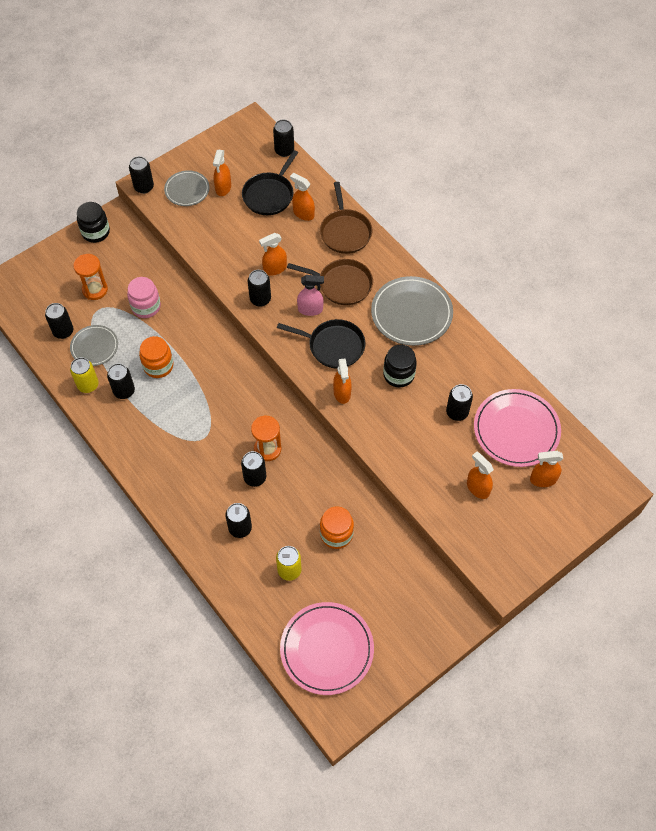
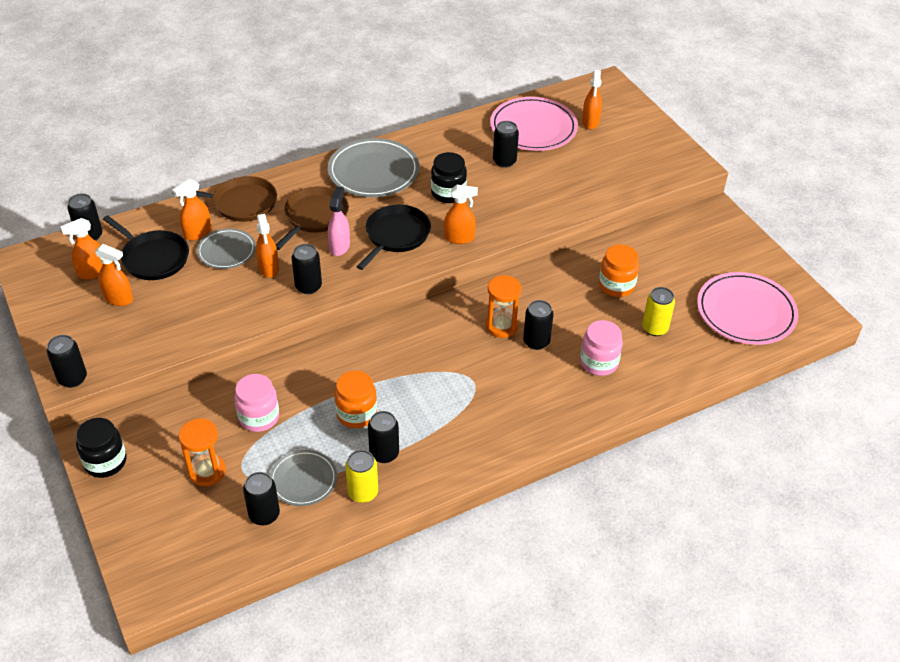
camera: 80 degrees left, 15 degrees down
(187, 190) = (102, 334): grey plate -> grey plate (226, 251)
(240, 528) = (599, 362): black can -> pink jar
(477, 488) = (593, 163): orange spray bottle -> orange spray bottle (93, 272)

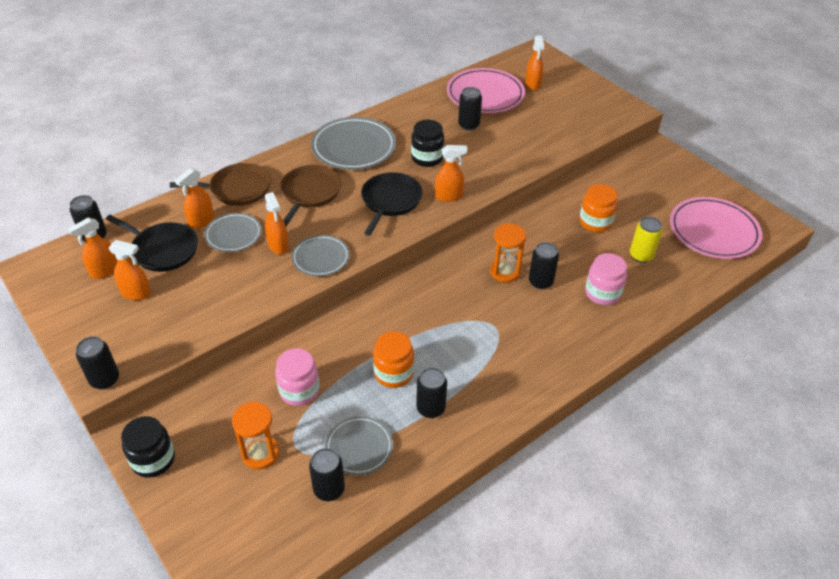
camera: 10 degrees left, 0 degrees up
(308, 286) = (320, 258): black can -> grey plate
(339, 246) = (340, 217): pink spray bottle -> none
(363, 492) = (421, 450): yellow can -> none

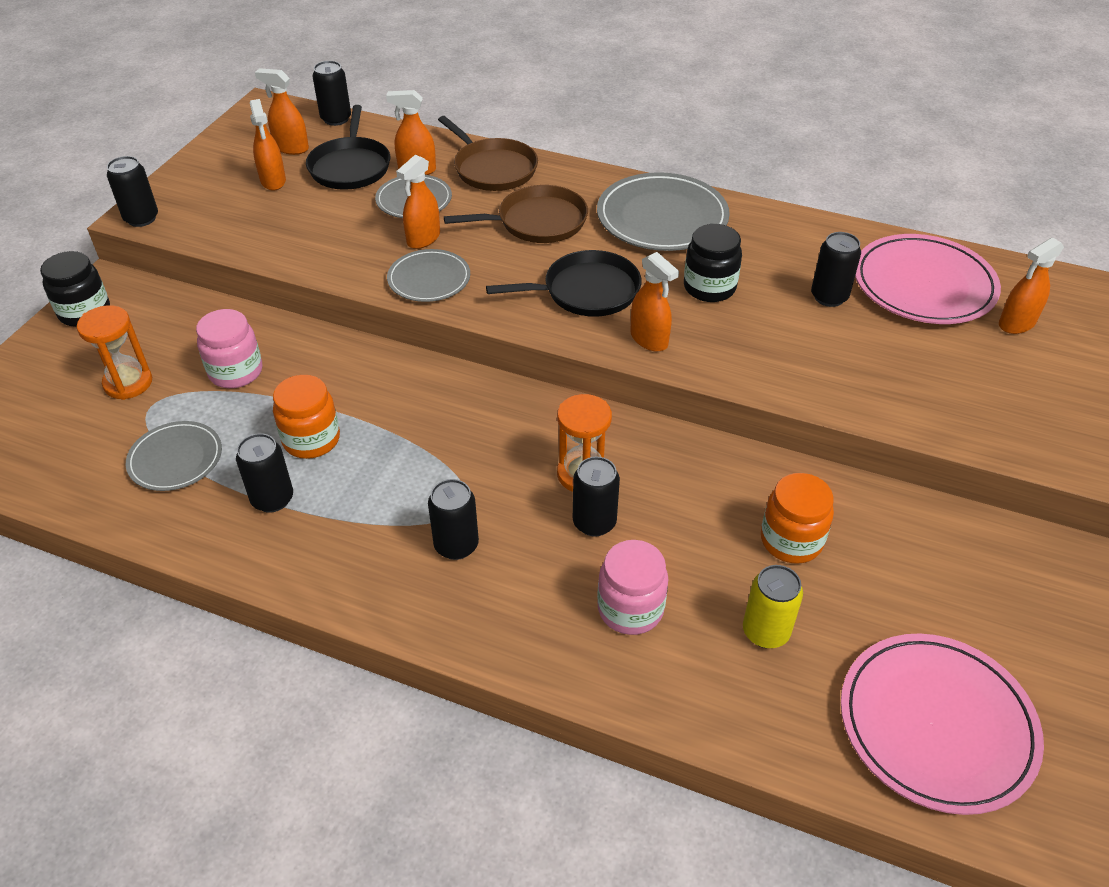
camera: 60 degrees right, 0 degrees up
(329, 489) = (101, 460): black can -> black can (456, 545)

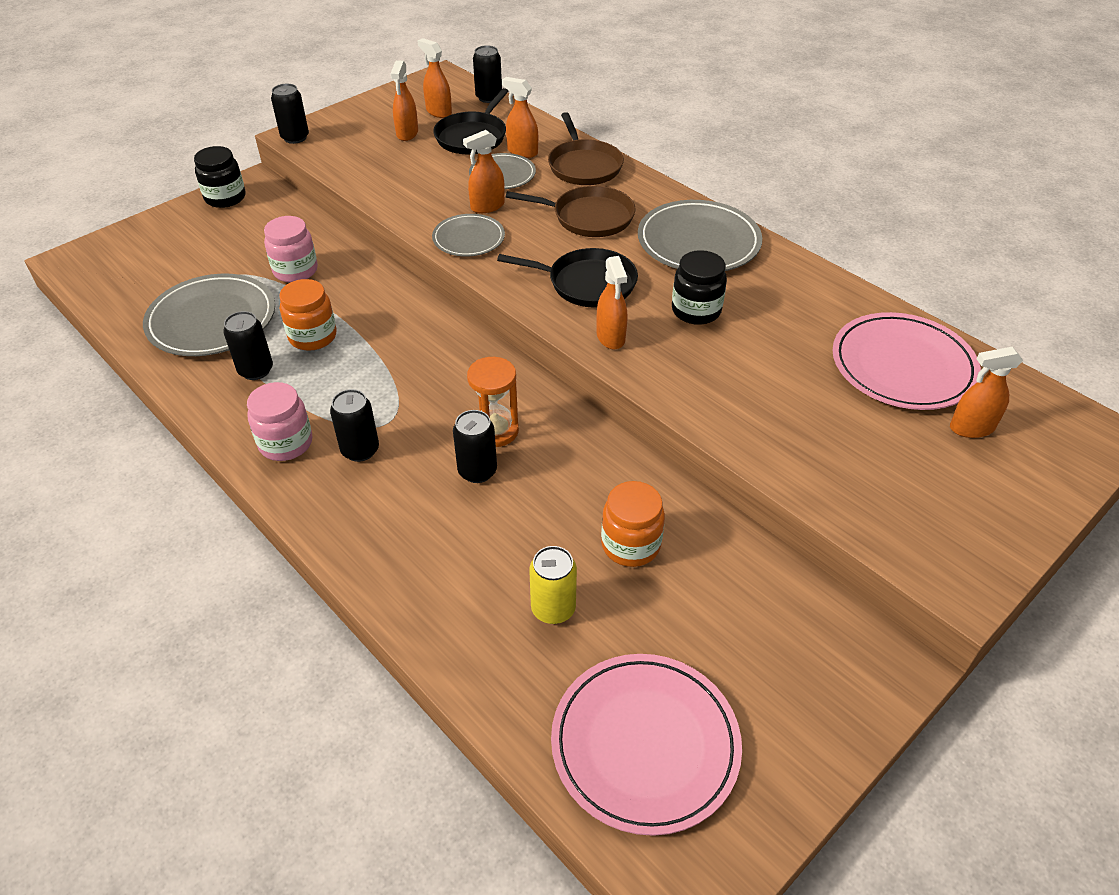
camera: 25 degrees right, 0 degrees up
(128, 383) = (218, 256): orange hourglass -> none
(175, 459) = (212, 320): grey plate -> grey plate, size x1.69
(630, 609) = (456, 548): pink jar -> pink jar (286, 443)
(829, 297) = (800, 350): black can -> none

